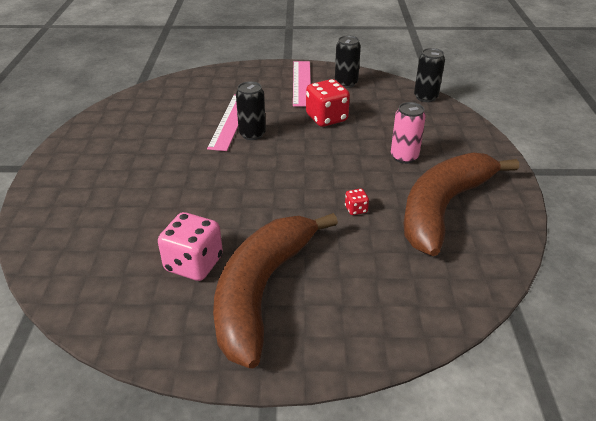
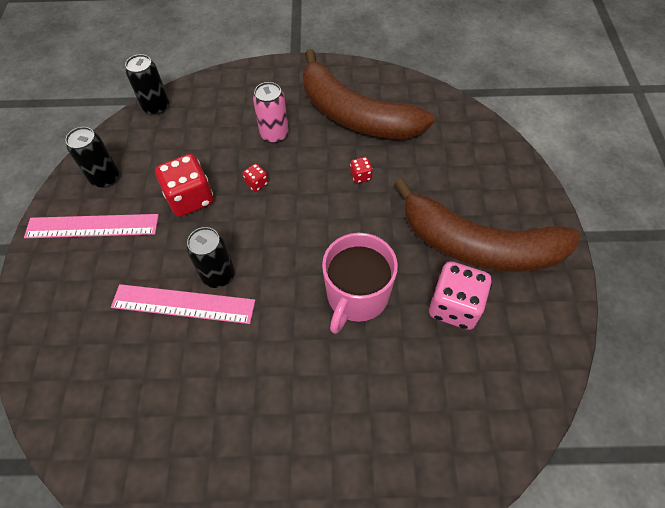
camera: 90 degrees left, 20 degrees up
(219, 202) = (357, 295): none -> pink mug
(343, 149) = (257, 183): none -> red dice

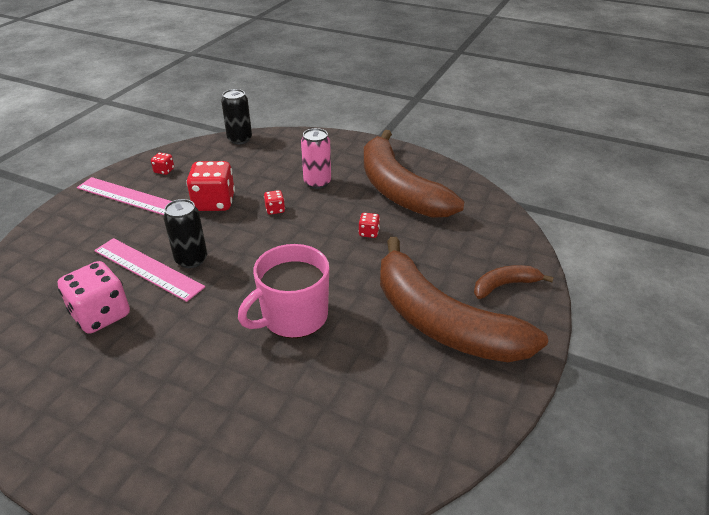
camera: 25 degrees right, 20 degrees down
(105, 178) = (164, 171): black can -> red dice
(454, 306) = (379, 360): pink dice -> pink dice (101, 315)
(504, 187) = (504, 285): none -> brown banana

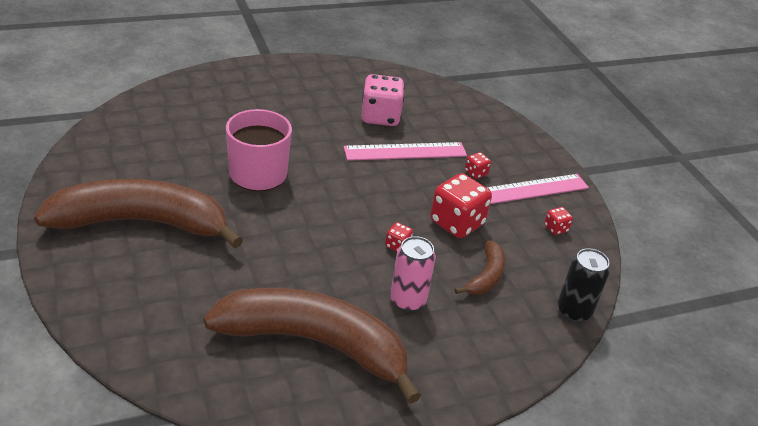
camera: 130 degrees right, 0 degrees up
(191, 259) = (388, 171): black can -> none
(369, 233) = (284, 270): red dice -> red dice (476, 173)
(504, 285) = (106, 283): brown banana -> brown banana (486, 276)

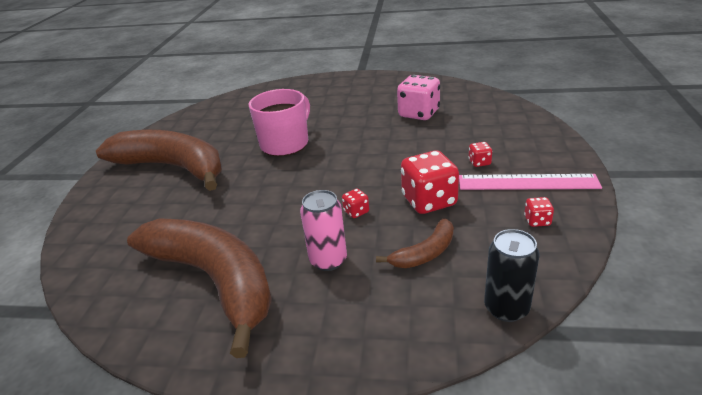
camera: 35 degrees right, 5 degrees down
(405, 151) = (422, 140): pink ruler -> none

